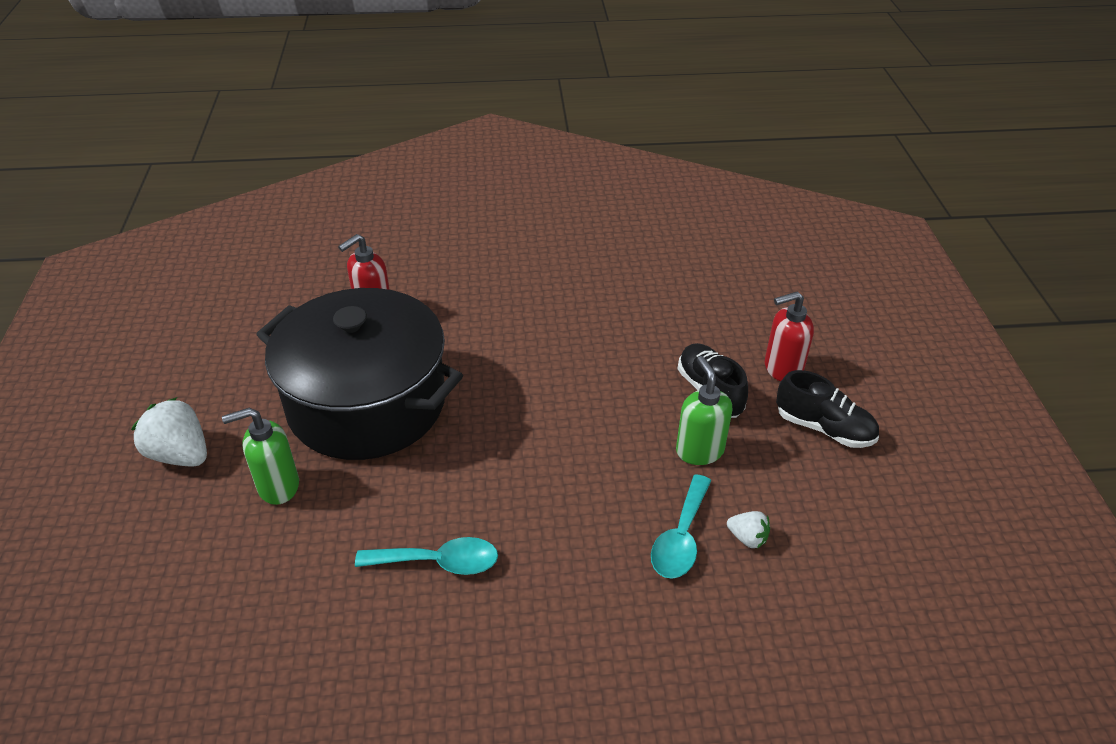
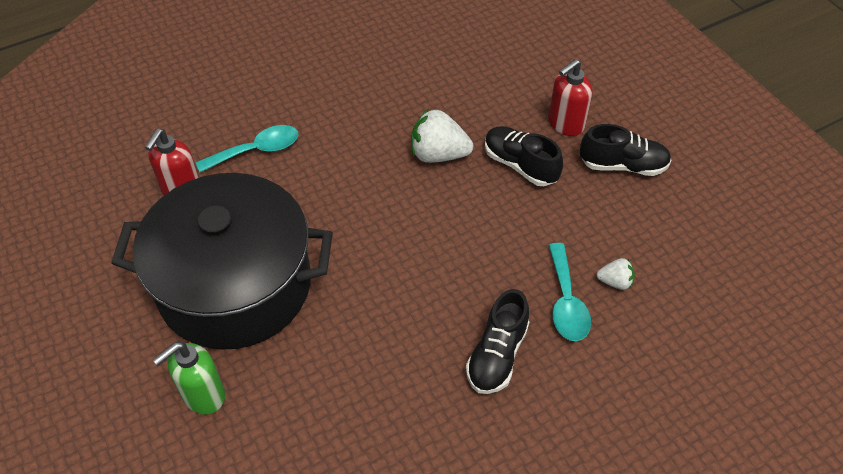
camera: 25 degrees left, 10 degrees up
(180, 454) = (88, 403): white strawberry -> white strawberry (438, 154)
(438, 562) = (388, 404): turquoise spoon -> turquoise spoon (256, 150)
(576, 560) = (497, 355): none -> black shoe
(699, 450) = (540, 221): green soap dispenser -> none

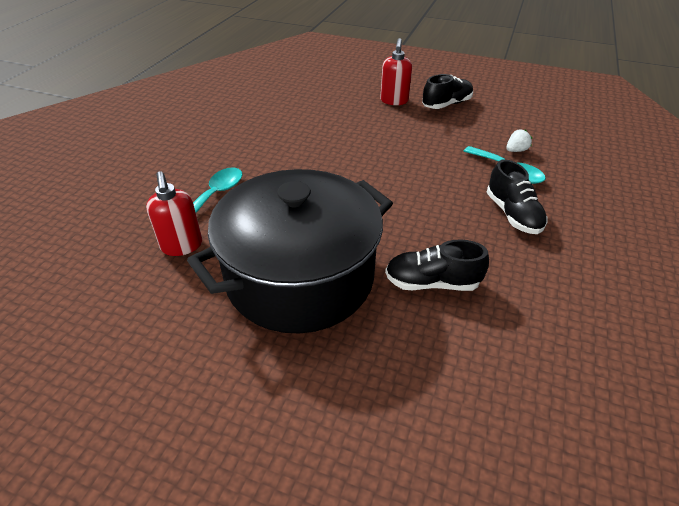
camera: 40 degrees left, 10 degrees down
(203, 395) = (367, 361): green soap dispenser -> none
(438, 154) = (343, 142): white strawberry -> none
(520, 165) = (396, 127): black shoe -> black shoe (432, 283)

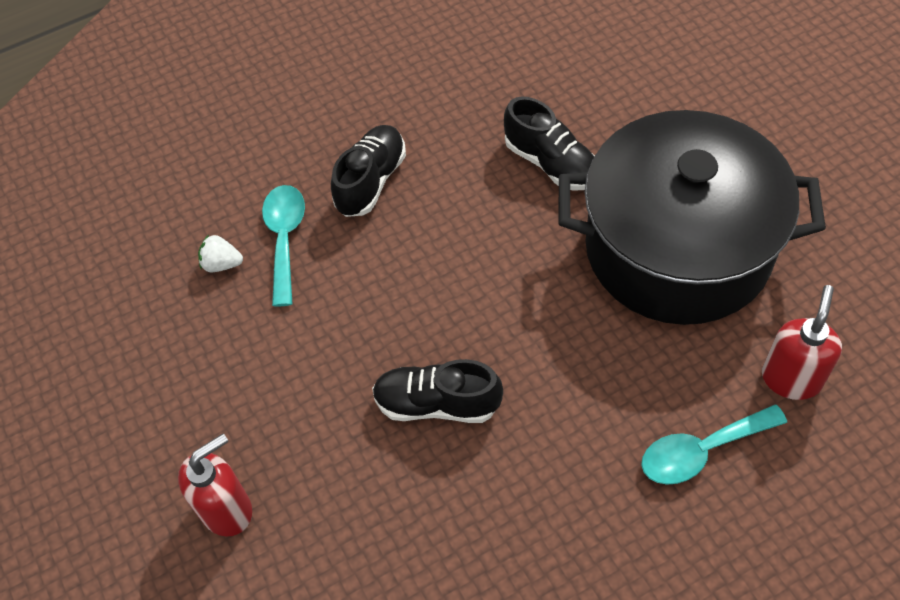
camera: 135 degrees left, 15 degrees up
(446, 104) = (162, 433): black shoe -> black shoe (437, 404)

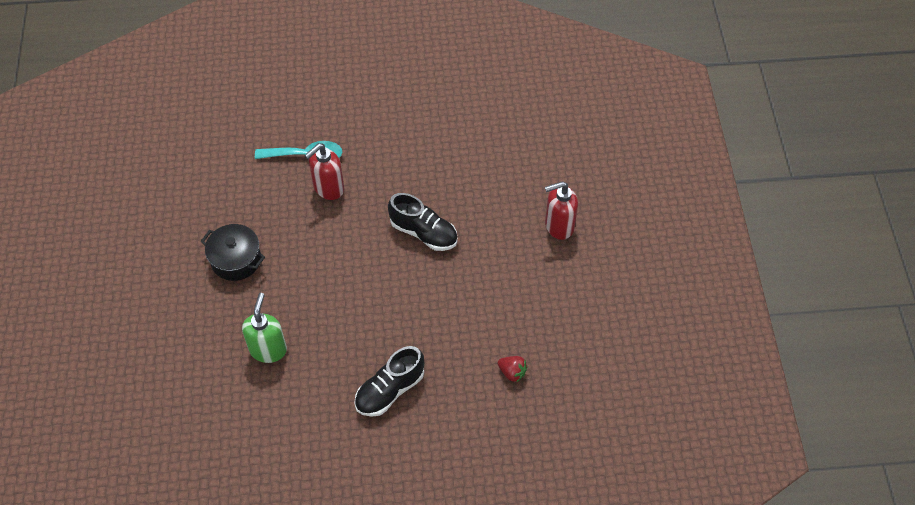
camera: 160 degrees left, 0 degrees up
(222, 264) = (512, 372): white strawberry -> red strawberry
(285, 239) = (465, 372): turquoise spoon -> none
(551, 163) = (268, 349): black shoe -> green soap dispenser
(678, 248) = (236, 260): black pot -> black pot, size x0.42
(791, 378) = (235, 169): red soap dispenser -> red soap dispenser (328, 188)

